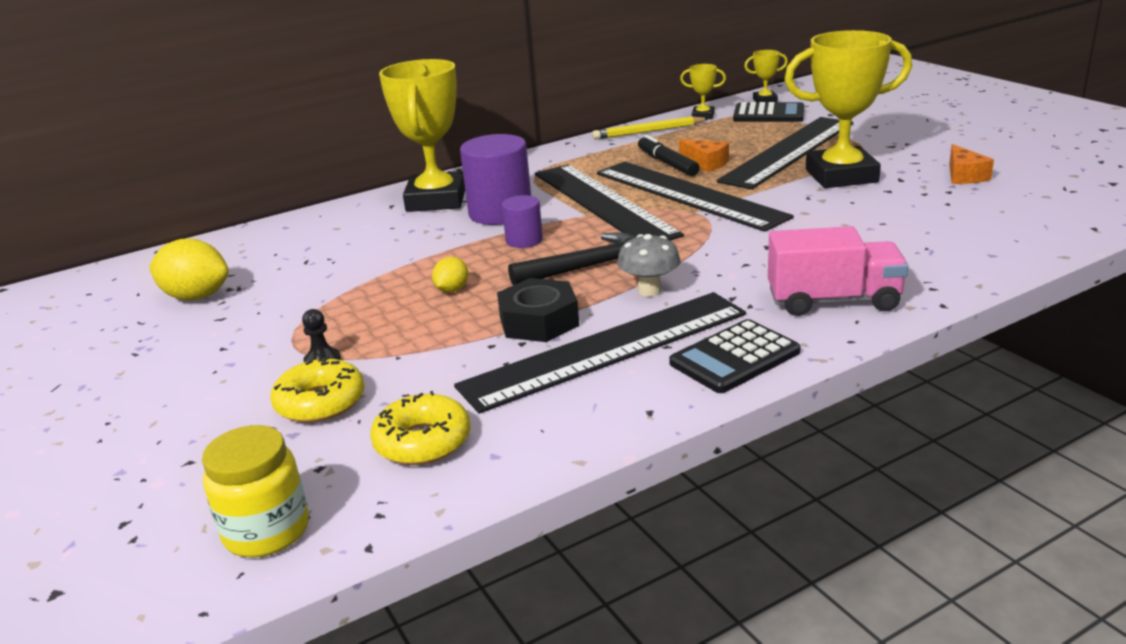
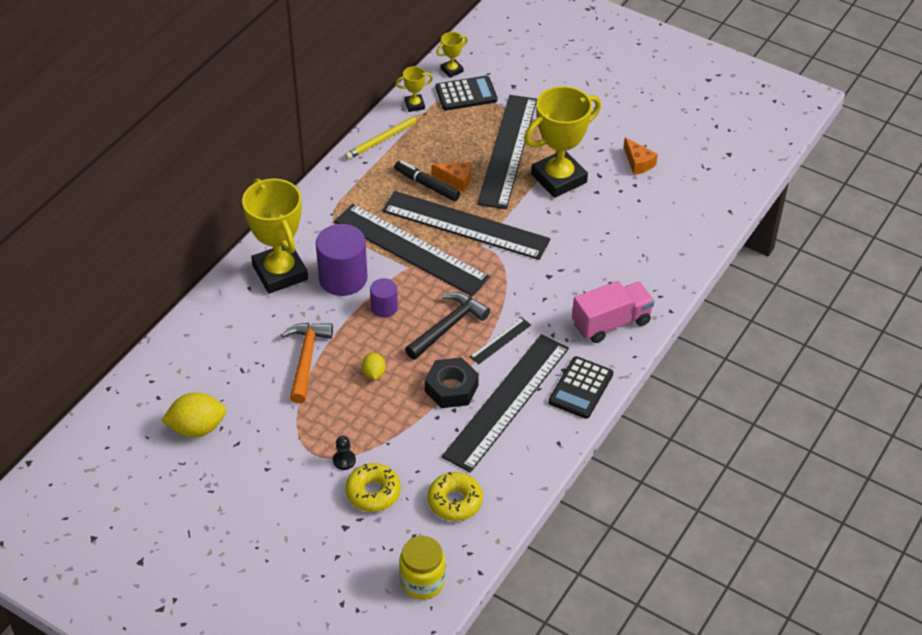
camera: 30 degrees left, 20 degrees up
(385, 265) = (306, 359): none -> orange hammer
(649, 290) = (500, 341): grey mushroom -> black ruler

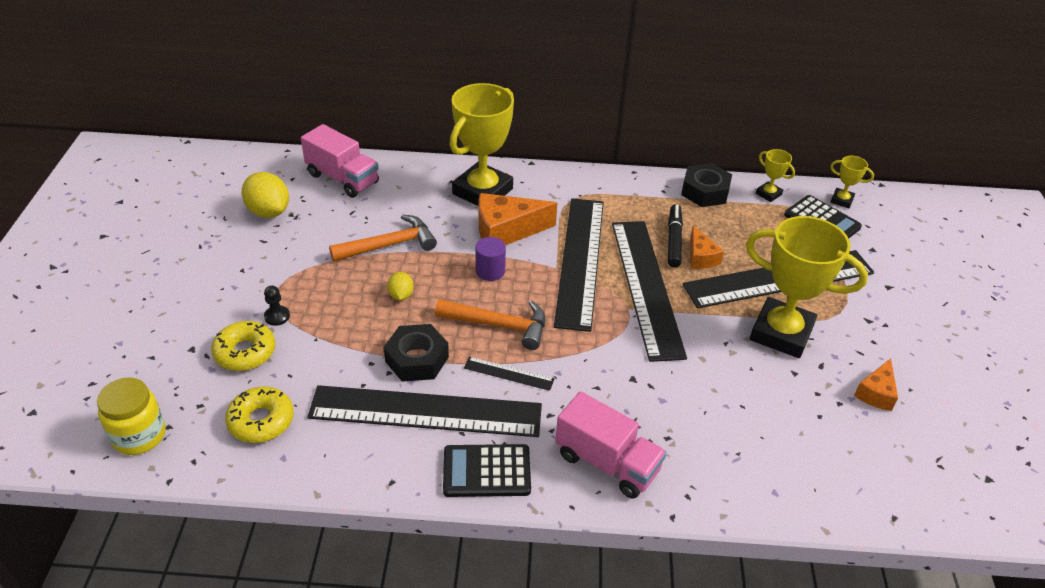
camera: 60 degrees right, 5 degrees down
(187, 361) = (343, 179): none -> pink truck
(343, 278) = (506, 231): purple cylinder -> orange cheese
(374, 373) = (401, 295): yellow lemon -> yellow lemon turned 60 degrees counterclockwise
(384, 139) = (705, 191): yellow pencil -> black nut
(448, 326) = (498, 325): black hammer -> orange hammer

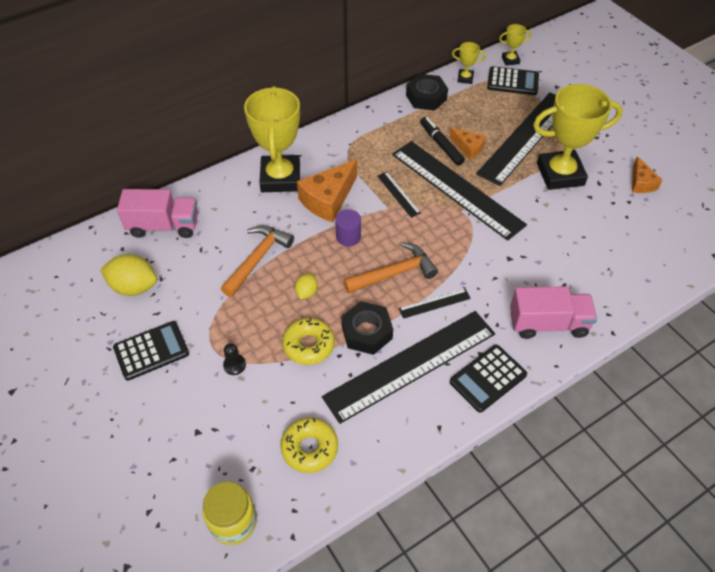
camera: 35 degrees left, 10 degrees up
(227, 266) = (151, 351): none -> black calculator
(245, 352) = (241, 407): yellow donut -> yellow donut (308, 345)
(401, 295) = (306, 292): yellow lemon -> yellow lemon turned 60 degrees clockwise
(580, 261) = (398, 194): black ruler -> black ruler, size x0.41

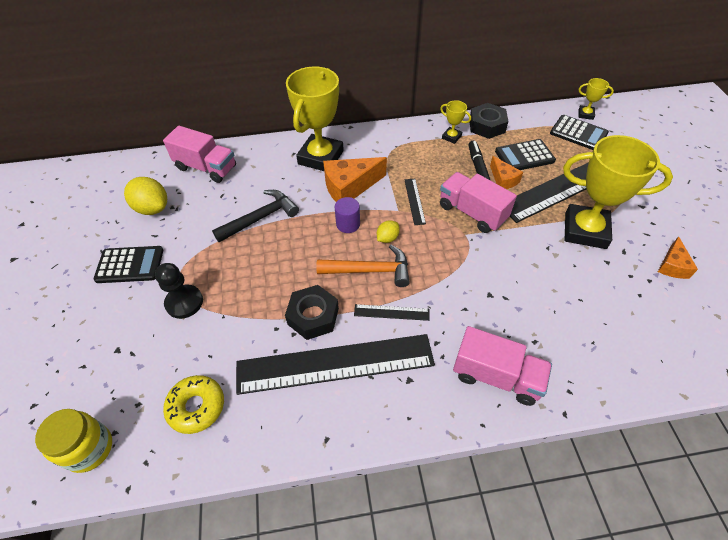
camera: 25 degrees right, 0 degrees up
(234, 365) = (184, 302): black pawn -> black pawn, size x1.73
(257, 259) = (260, 218): orange hammer -> black hammer
(306, 292) = (283, 261): yellow lemon -> yellow lemon (387, 238)
(308, 345) = (255, 309): yellow donut -> none
(456, 188) = (472, 212): black ruler -> pink truck
(465, 78) = (532, 119): yellow trophy -> yellow trophy (451, 137)
(488, 378) = (403, 409): black calculator -> black calculator (524, 156)

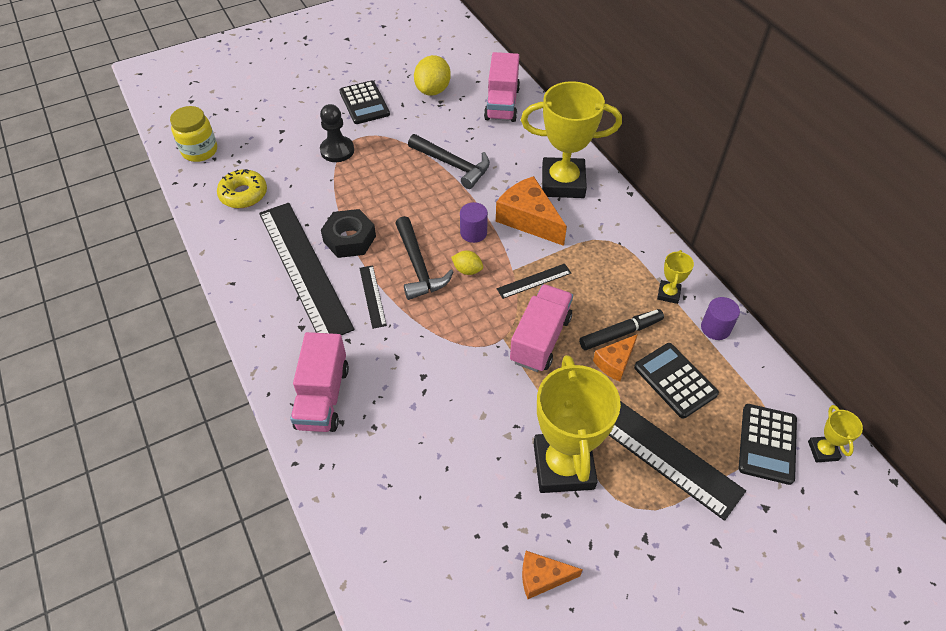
camera: 70 degrees right, 0 degrees up
(369, 270) = (418, 266): orange hammer -> black hammer
(487, 126) = (715, 328): black nut -> purple cylinder

